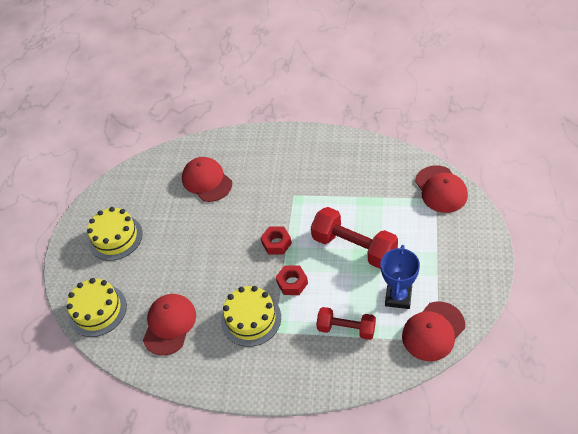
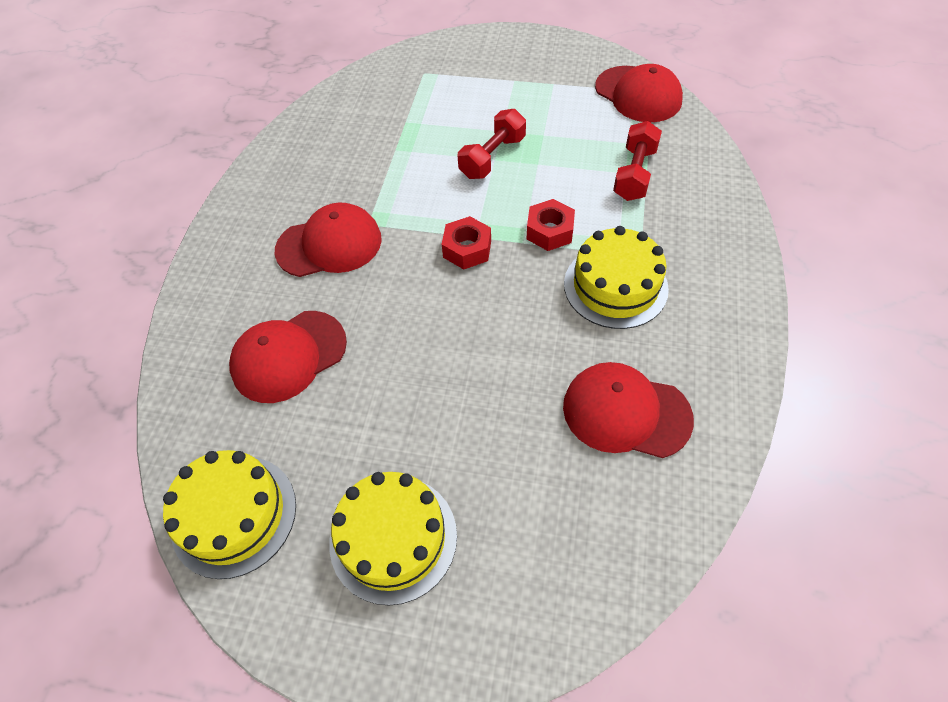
camera: 90 degrees left, 5 degrees up
(97, 310) = (588, 561): yellow cake -> yellow cake (234, 515)
(354, 247) = (492, 157): red dumbbell -> red dumbbell, size x0.63
(398, 297) = (584, 120): blue trophy -> none
(441, 189) = (409, 66): red cap -> red cap (329, 244)

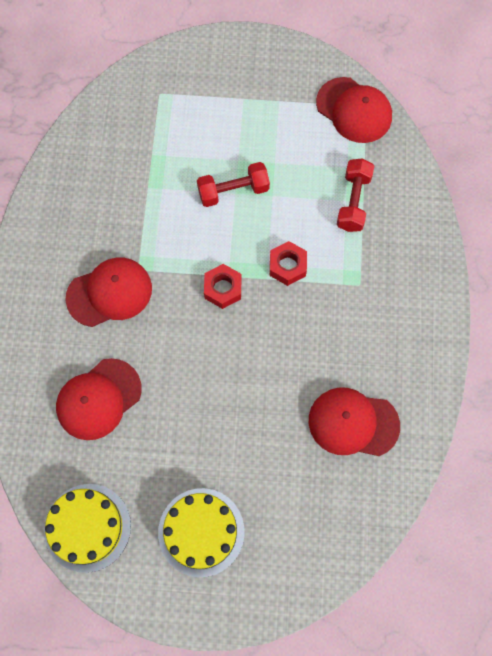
camera: 10 degrees left, 15 degrees up
(492, 157) = (233, 191): red dumbbell -> red dumbbell turned 45 degrees clockwise
(615, 286) = (342, 315): yellow cake -> none

